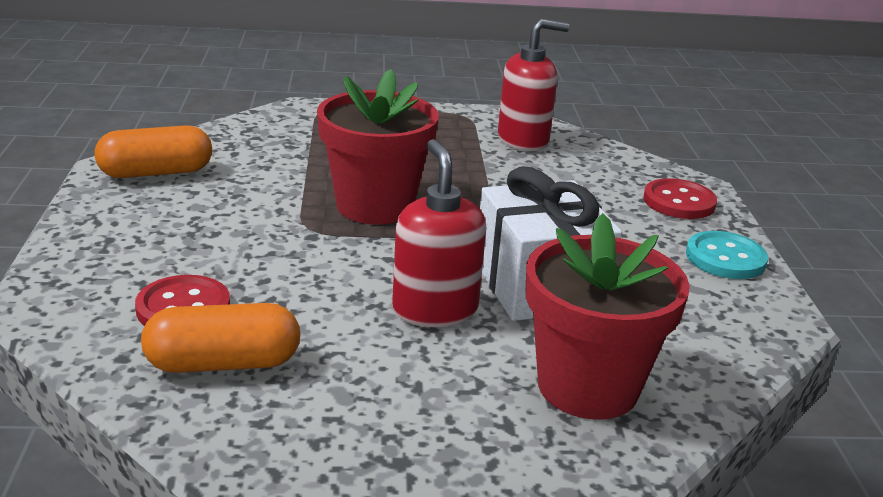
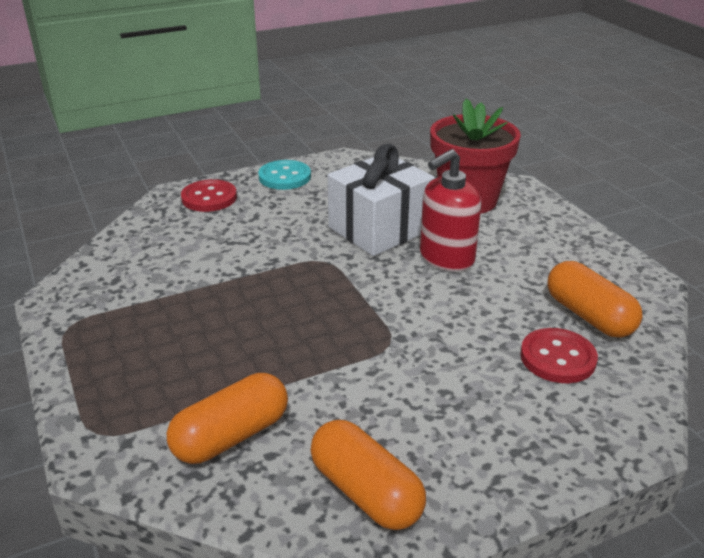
camera: 110 degrees left, 5 degrees up
(269, 144) = (231, 436): none -> orange capsule
(375, 206) = (322, 322): red flower pot -> none
(523, 140) = (122, 279): red soap dispenser -> none

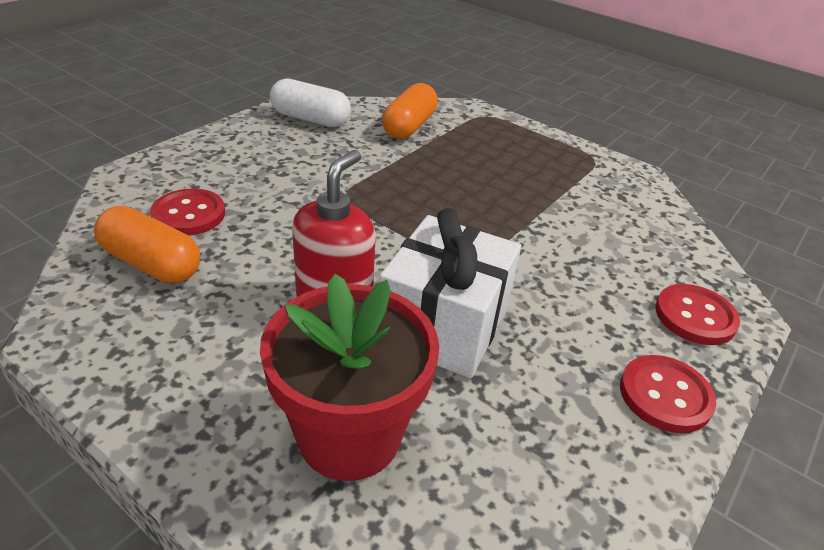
camera: 150 degrees right, 5 degrees up
(284, 177) = (665, 395): turquoise button -> red button
(366, 492) = (310, 119): orange capsule -> white capsule

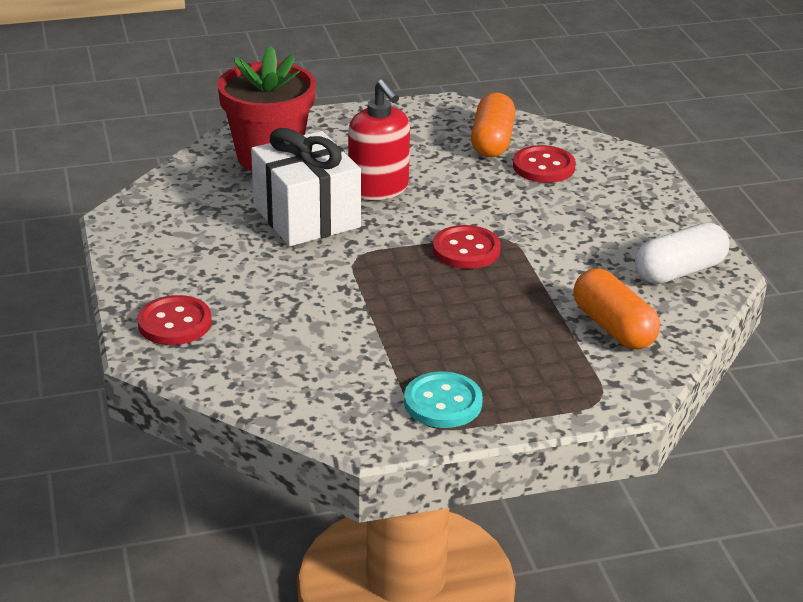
camera: 130 degrees right, 5 degrees down
(151, 264) = (492, 141): orange capsule -> orange capsule turned 60 degrees counterclockwise
(569, 160) = (443, 403): none -> turquoise button
(665, 395) = (147, 264): red button -> red button (466, 250)

